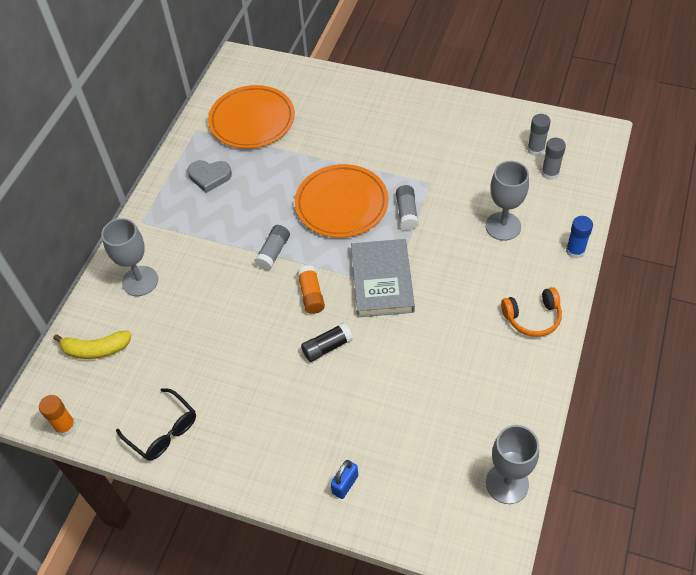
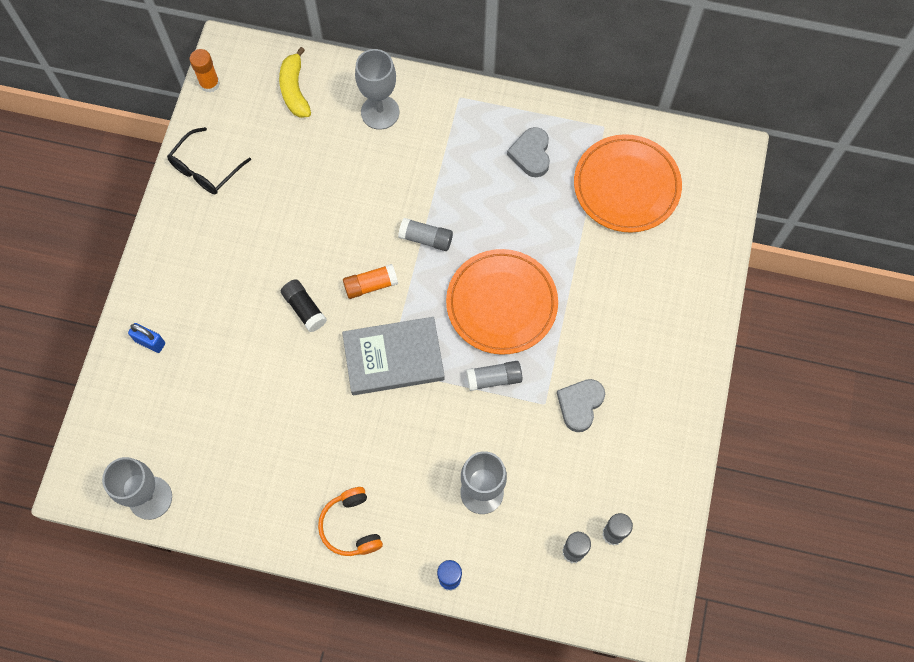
camera: 80 degrees right, 15 degrees up
(432, 161) = (580, 405): none -> grey heart

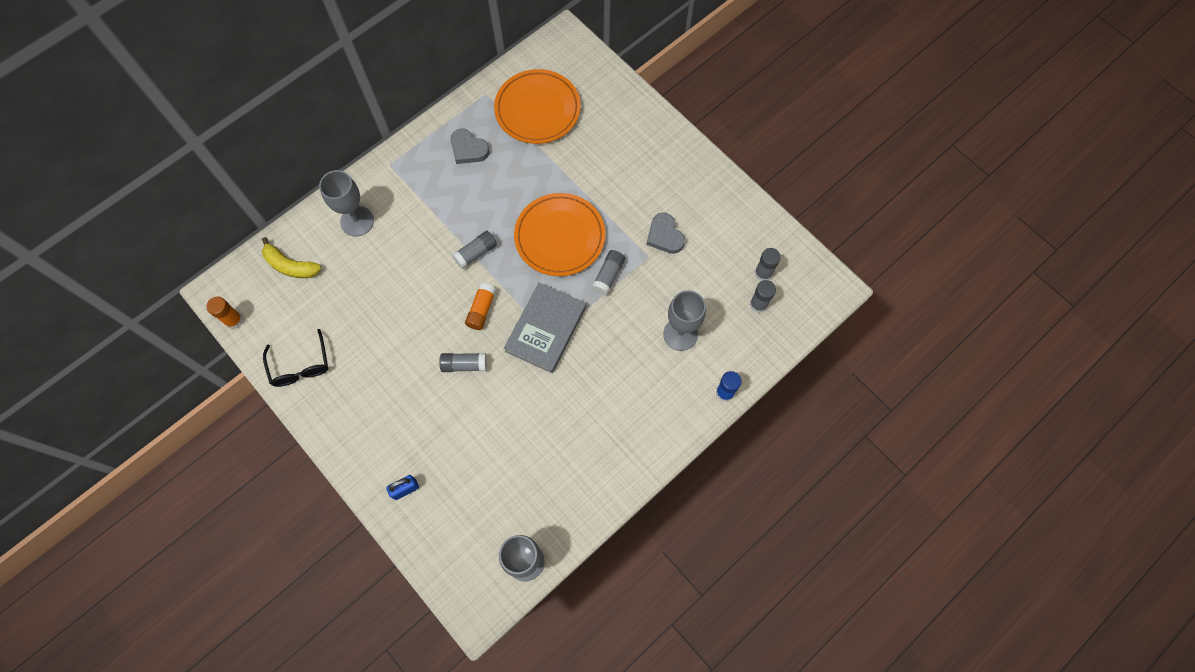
camera: 55 degrees left, 0 degrees up
(304, 309) = (464, 365): black glue stick -> grey glue stick
(351, 526) = (645, 433): orange headphones -> none

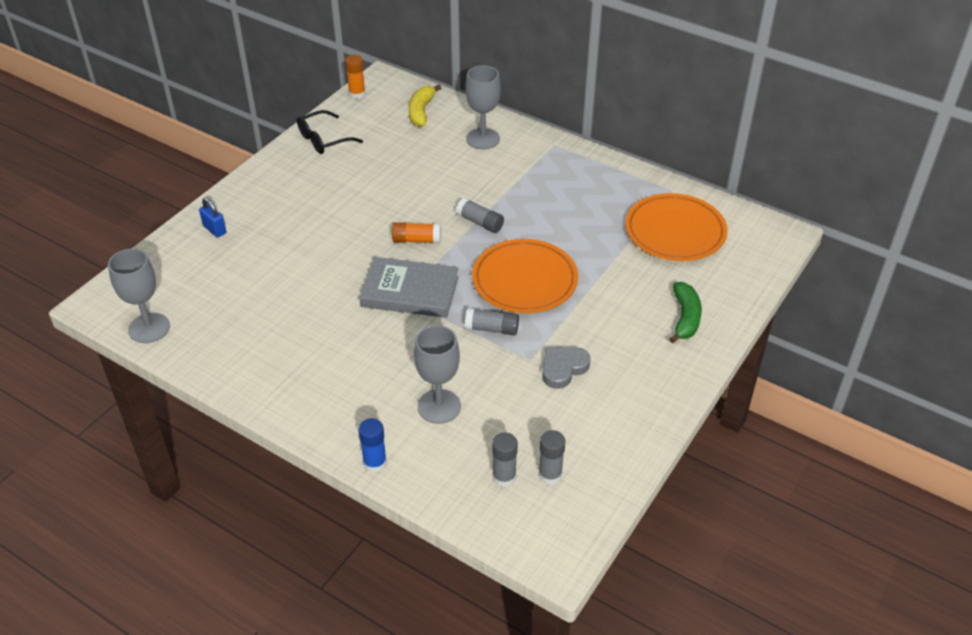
camera: 75 degrees right, 25 degrees down
(464, 365) = (352, 241): grey glue stick -> none
(468, 149) = (598, 192): grey heart -> none
(636, 136) = (685, 318): none -> green banana

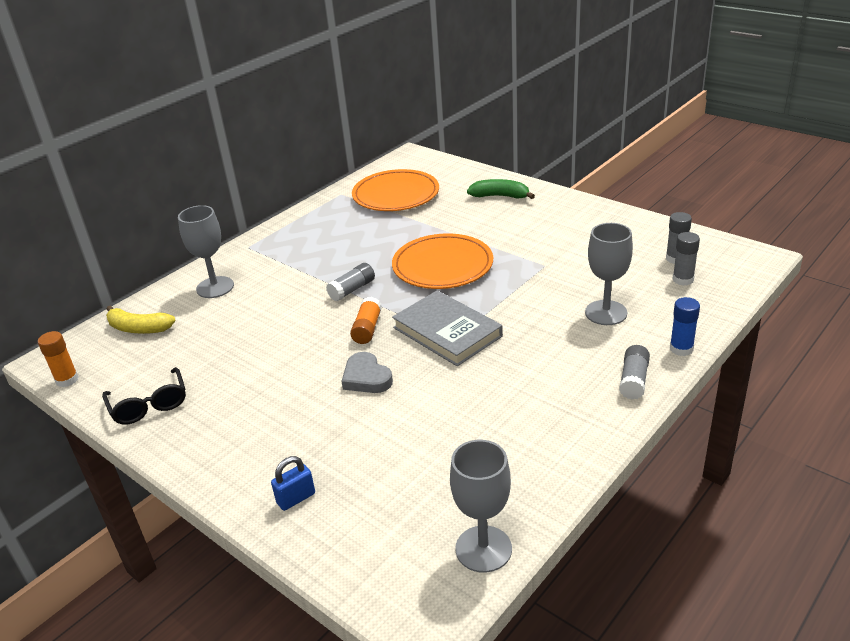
camera: 80 degrees left, 10 degrees down
(410, 291) = (447, 332): grey book -> grey book turned 60 degrees counterclockwise
(492, 329) = (506, 284): grey glue stick -> grey glue stick (634, 380)
(563, 368) = (556, 250): grey heart -> grey heart (366, 378)

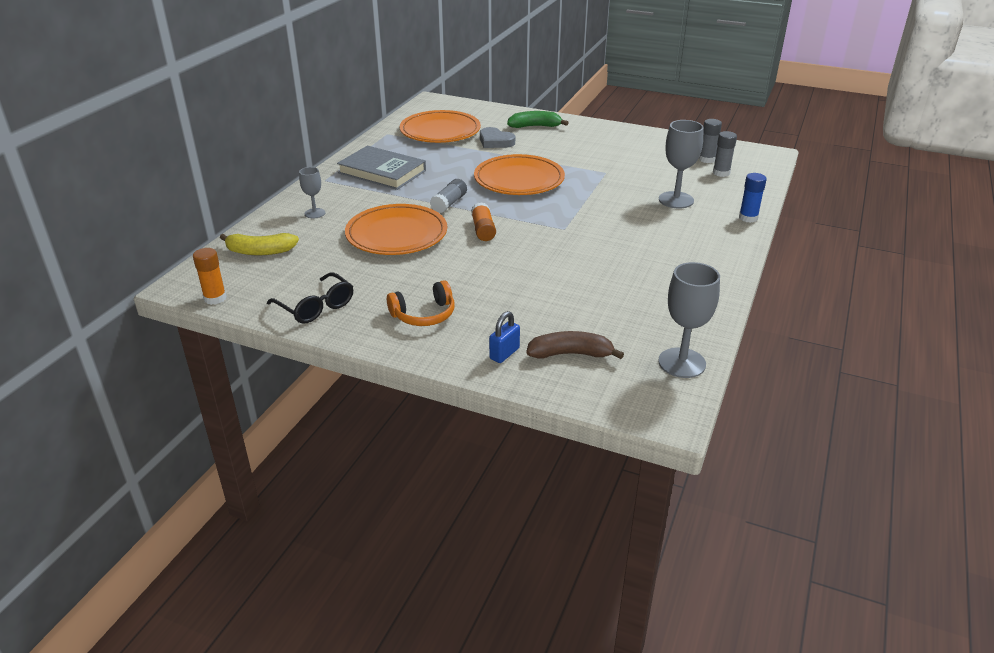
camera: 20 degrees left, 0 degrees up
(215, 287) = (315, 213): grey goblet -> grey goblet, size x0.58
(245, 432) = (424, 315): none -> orange headphones
(277, 324) = (396, 234): none -> orange plate
(365, 512) = (570, 354): none -> brown banana
(366, 378) = (507, 264): grey heart -> grey heart (495, 141)
(447, 332) = (555, 225): grey book -> grey book (382, 172)
(634, 380) = (725, 242): grey glue stick -> none

